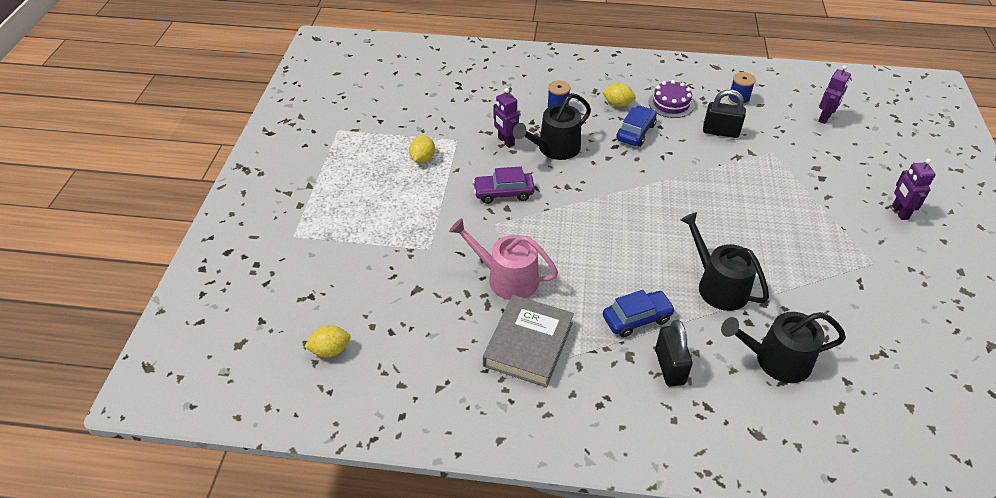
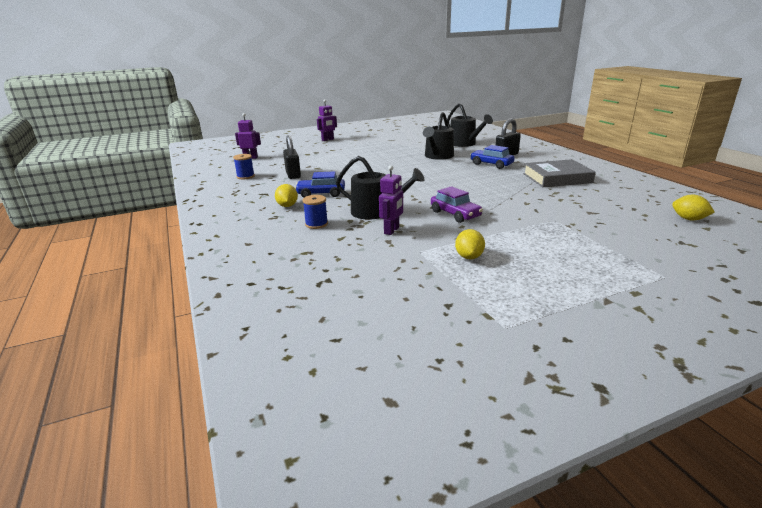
camera: 120 degrees left, 20 degrees down
(423, 159) = (469, 257): yellow lemon -> yellow lemon turned 75 degrees counterclockwise
(507, 278) = (527, 193): pink watering can -> none
(671, 103) = (269, 191): purple cake -> none

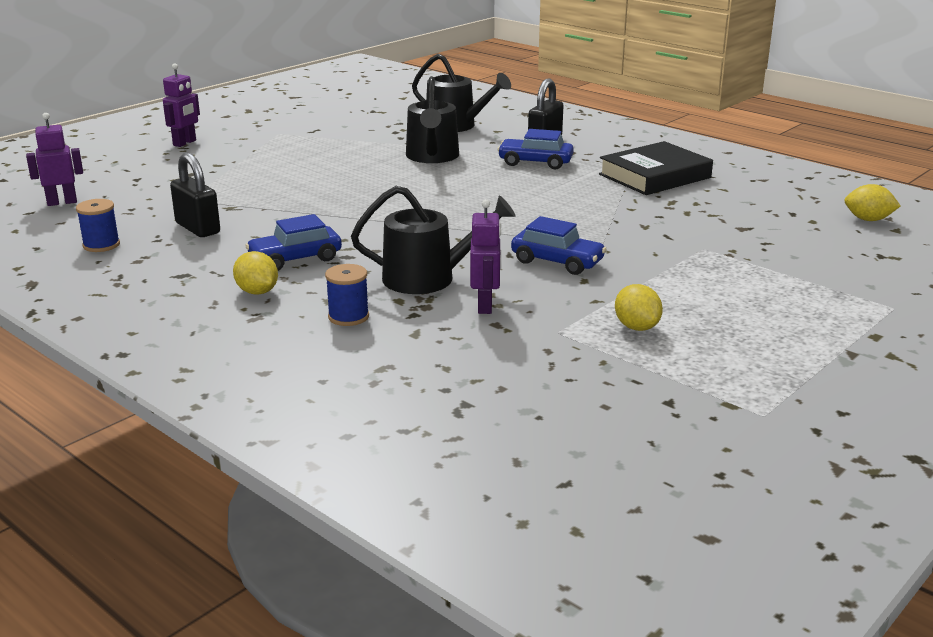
camera: 25 degrees left, 0 degrees up
(455, 214) = (557, 262): purple car -> blue car
(557, 178) = (654, 176): grey book -> black book

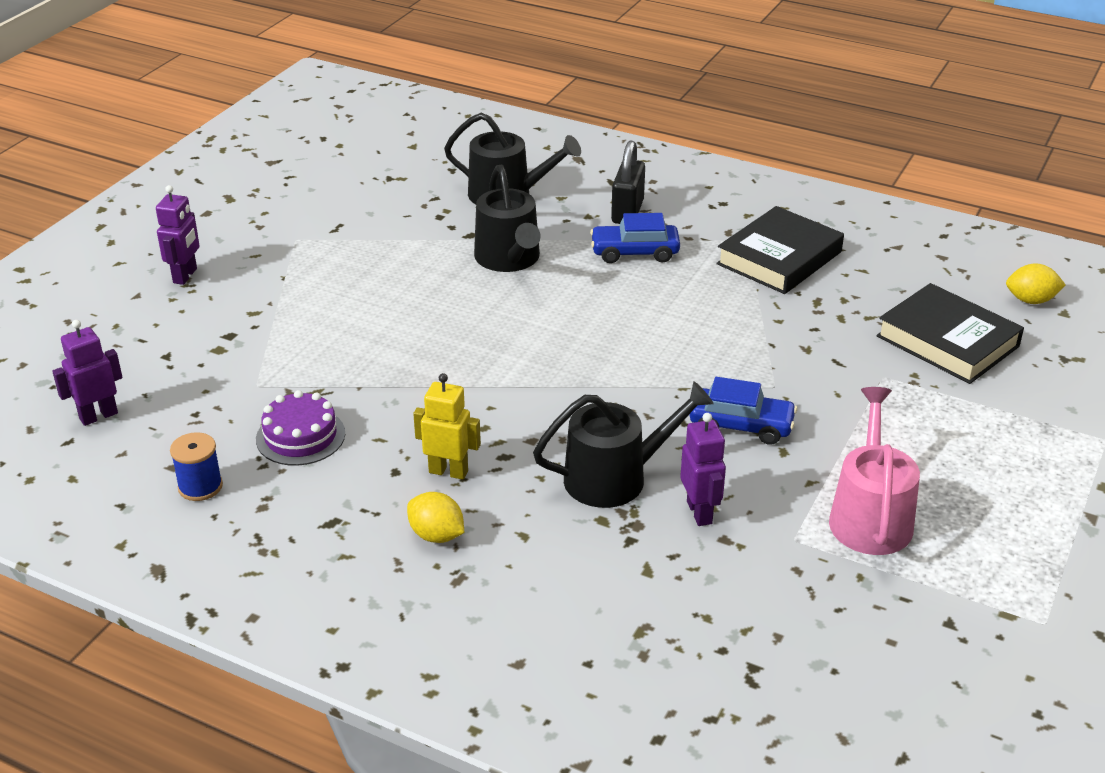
camera: 15 degrees left, 10 degrees up
(198, 228) = (300, 436): black padlock -> purple cake
(295, 259) = (448, 471): blue car -> yellow robot
(348, 316) = (561, 557): blue spool -> none
(636, 327) = (870, 517): yellow lemon -> pink watering can
(775, 235) = (947, 341): none -> black book

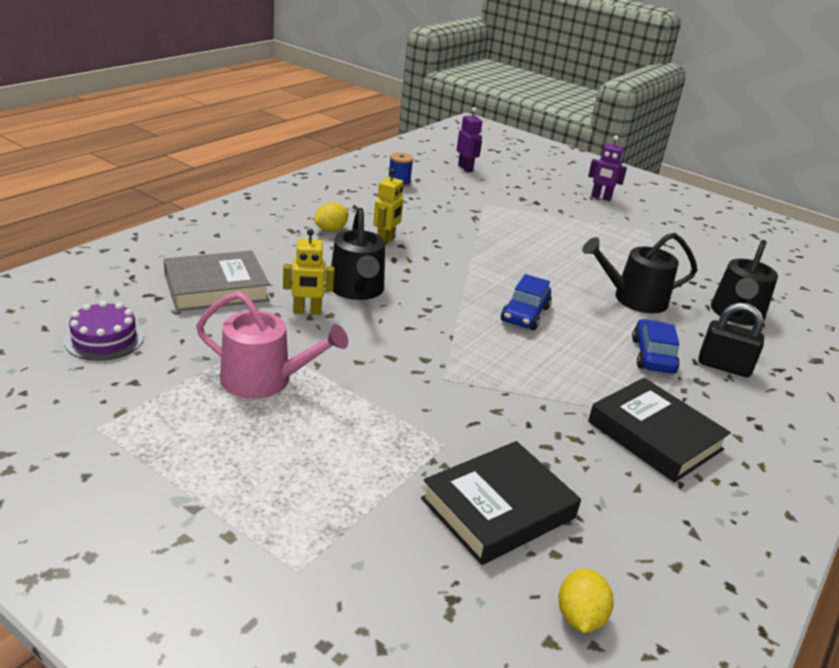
camera: 95 degrees right, 5 degrees down
(300, 436) = (433, 208): purple cake -> purple cake (104, 339)
(690, 614) = (216, 288): none -> grey book
(700, 512) = (307, 311): purple robot -> yellow robot
(741, 425) = (397, 350): blue car -> blue car (525, 314)

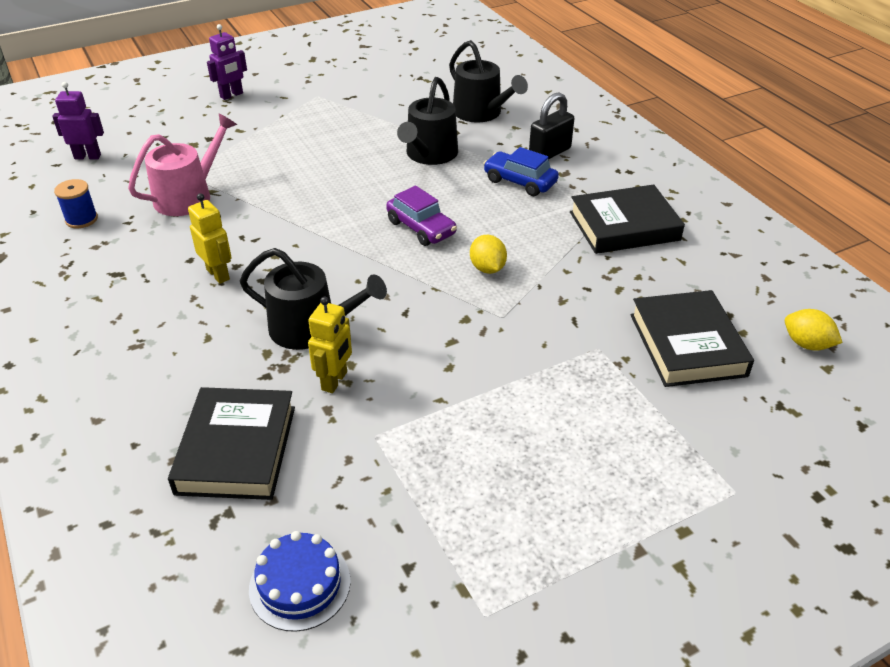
camera: 60 degrees left, 10 degrees up
(104, 339) = (300, 584): purple cake -> blue cake
(216, 288) = (236, 449): grey book -> black book
(264, 380) = (451, 449): pink watering can -> pink watering can (188, 196)
(330, 230) = (159, 311): yellow lemon -> yellow lemon (487, 268)
(525, 314) = (421, 228): blue car -> purple car

